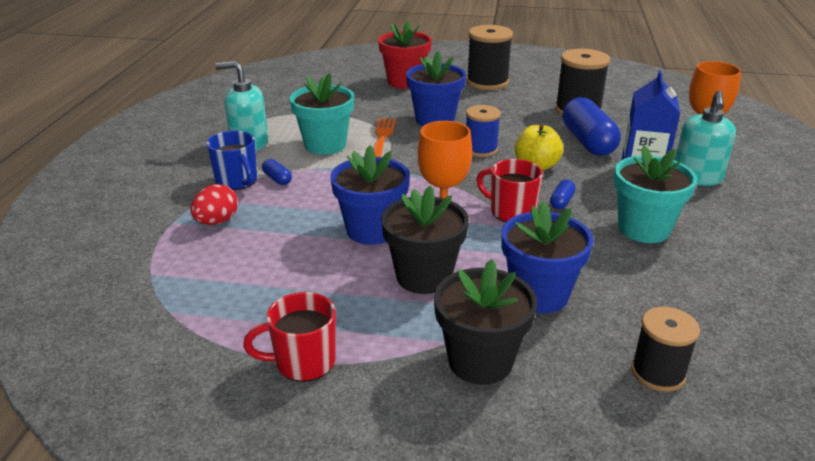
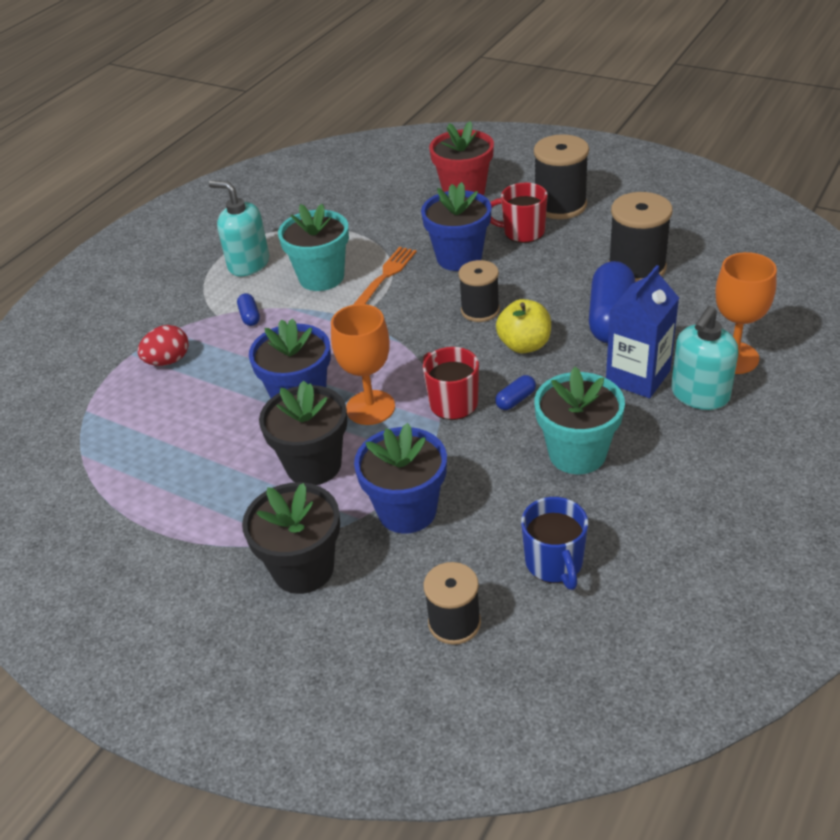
camera: 25 degrees right, 10 degrees up
(237, 181) = (211, 313): blue mug -> blue mug (554, 563)
(303, 362) = (158, 532): red mug -> red mug (522, 232)
(481, 149) = (480, 310): blue spool -> black spool

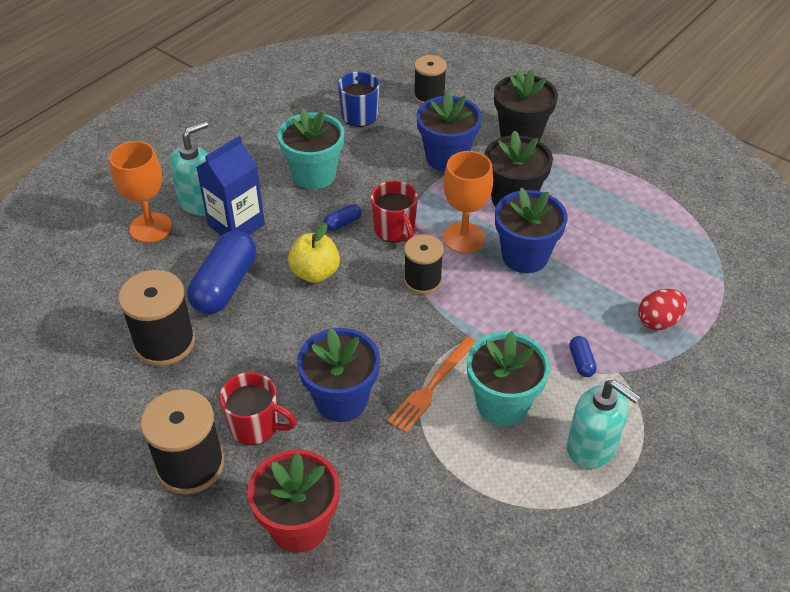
camera: 175 degrees left, 5 degrees up
(480, 310) = (342, 320): black spool -> black spool (422, 280)

